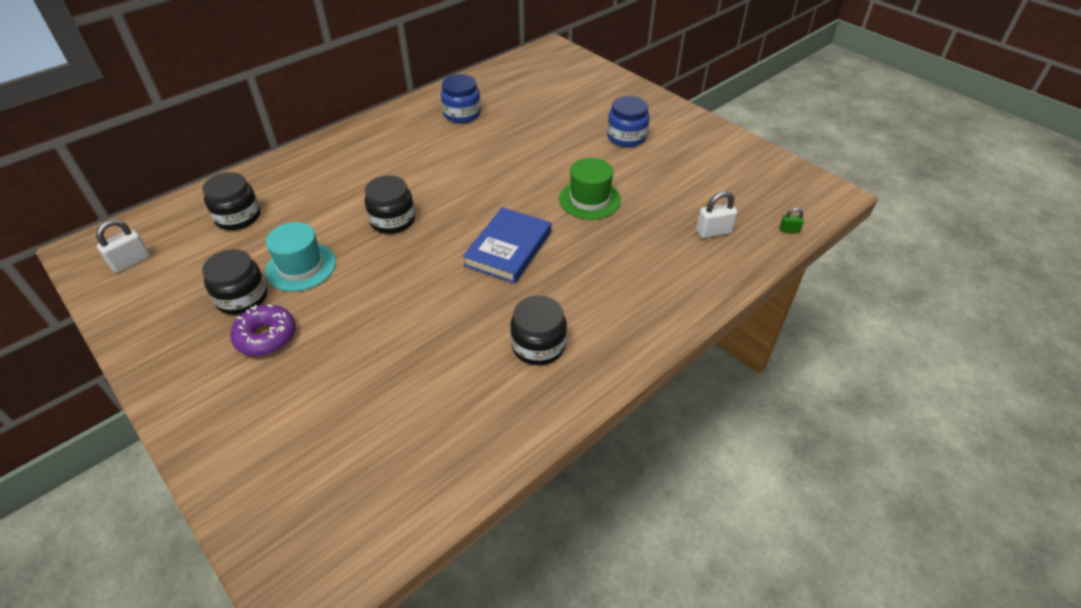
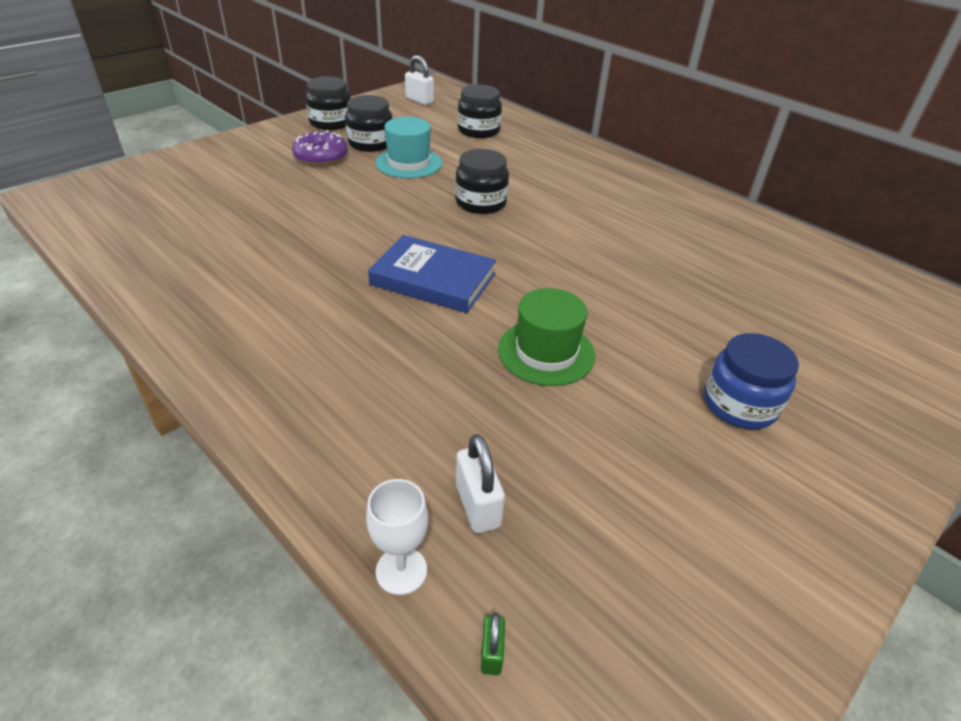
camera: 85 degrees right, 5 degrees down
(462, 114) = (716, 238): blue jar -> none
(538, 346) = (261, 302): black jar -> black jar (331, 122)
(758, 258) = (401, 570): none -> white goblet

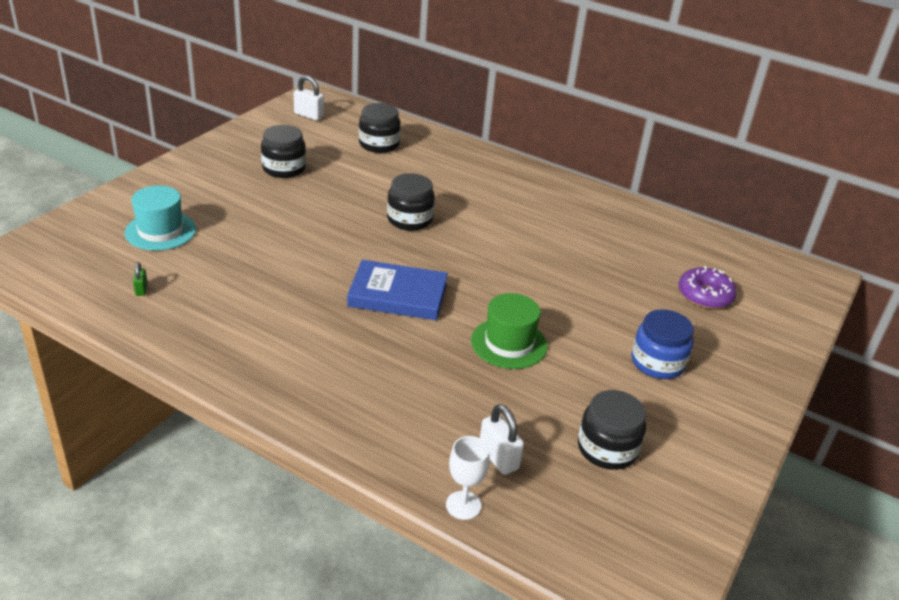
camera: 15 degrees left, 5 degrees down
(321, 157) = (244, 188): purple donut -> purple donut (705, 295)
(331, 122) = (234, 149): black jar -> black jar (607, 449)
(408, 163) = (329, 186): turquoise hat -> turquoise hat (160, 231)
(491, 653) = (539, 540): green padlock -> green padlock (141, 289)

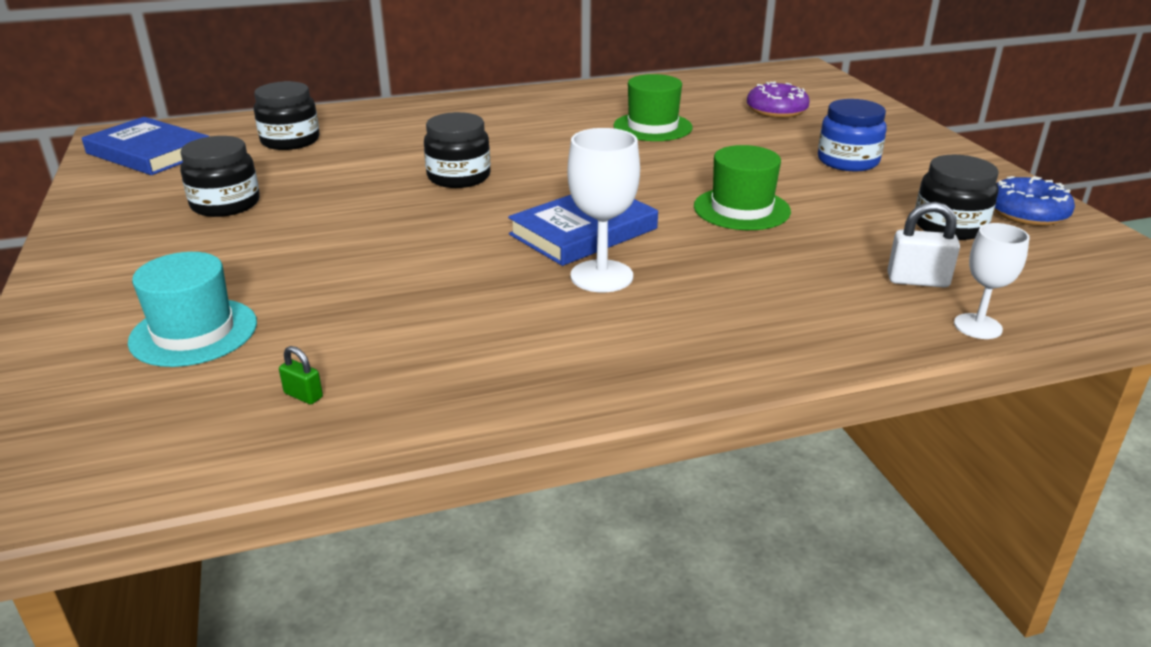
camera: 45 degrees left, 5 degrees down
(309, 115) = (149, 153): white padlock -> blue book
(351, 325) = (601, 276): none -> white goblet
(588, 255) = (652, 127): none -> green hat
(686, 484) = (1027, 213): none -> blue donut

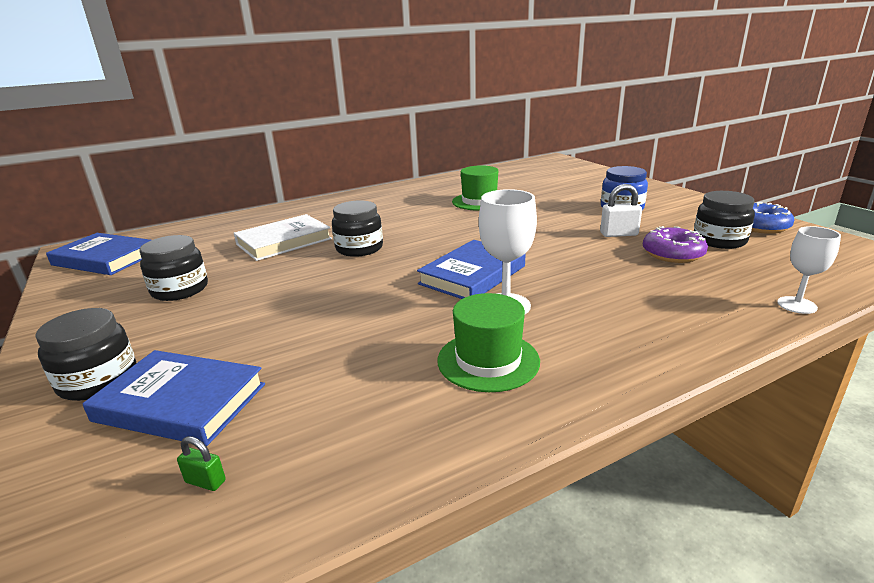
camera: 10 degrees left, 5 degrees down
(194, 332) = (180, 402): turquoise hat -> blue book
(290, 141) = (219, 238): black jar -> black jar (98, 380)
(303, 395) = (304, 448): green padlock -> green padlock (205, 481)
(368, 156) = (284, 242): none -> white book
(741, 209) = (574, 246): green hat -> green hat (488, 360)
(776, 110) = (554, 183): purple donut -> purple donut (672, 254)
(917, 280) = (729, 278): white padlock -> white padlock (619, 234)

